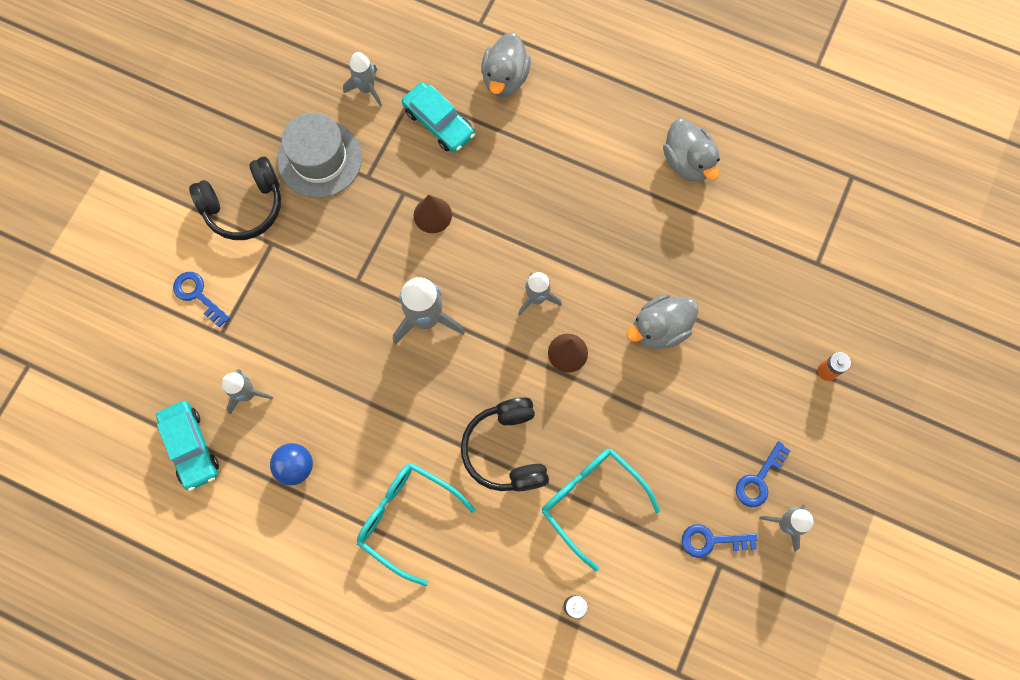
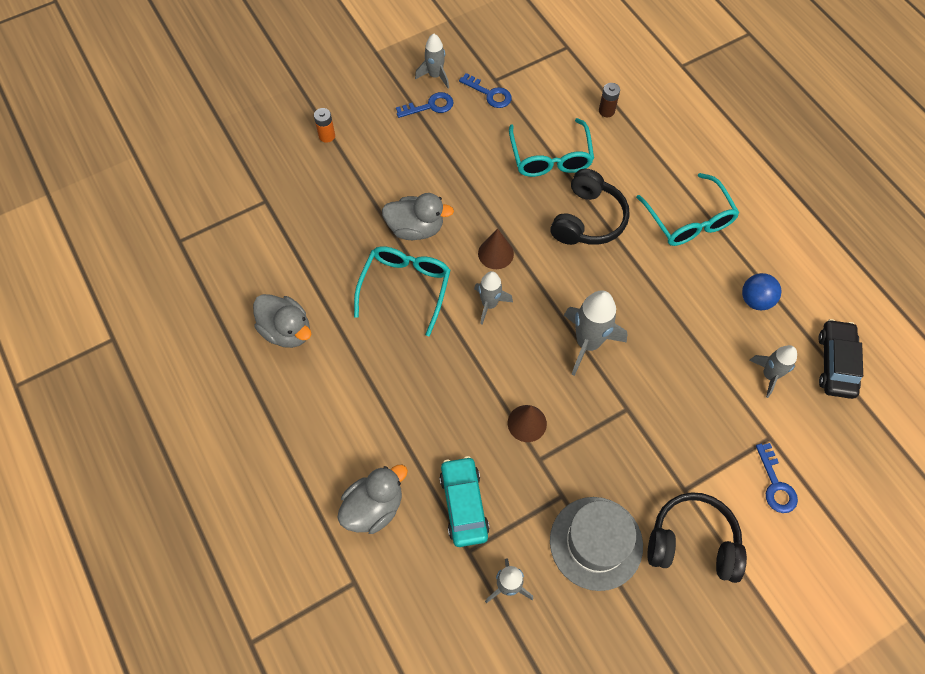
camera: 145 degrees left, 10 degrees down
(191, 447) = (836, 363): turquoise car -> black car
(621, 264) = (405, 288): none -> turquoise glasses
(687, 162) = (287, 330): grey duck -> grey duck turned 120 degrees clockwise

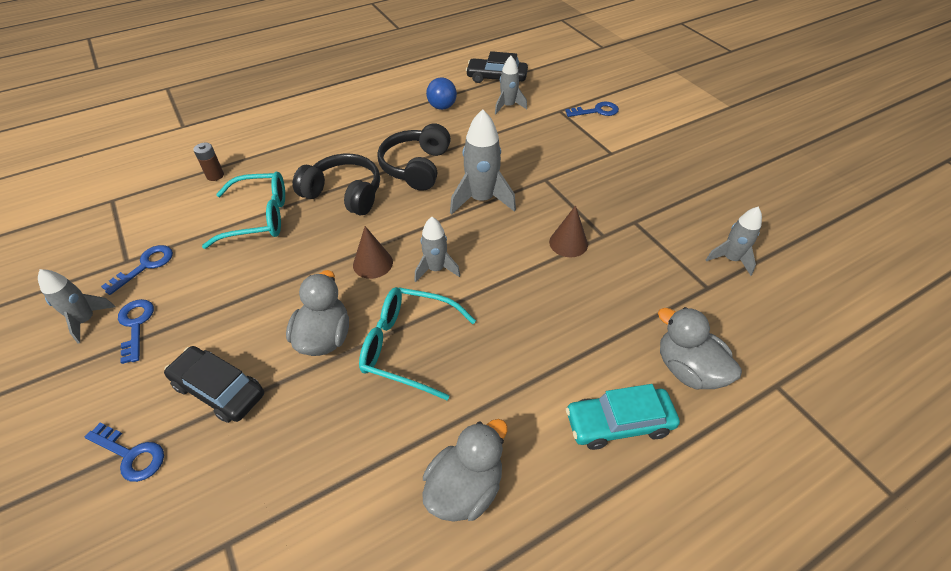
camera: 90 degrees left, 15 degrees down
(327, 136) = (131, 454): orange battery -> blue key
(372, 171) = (219, 390): none -> black car
(464, 504) = (662, 291): turquoise car -> turquoise car (619, 423)
(596, 543) = (671, 203): grey hat -> none
(688, 219) = (358, 134): turquoise glasses -> none
(692, 542) = (653, 152): black headphones -> black headphones (416, 167)

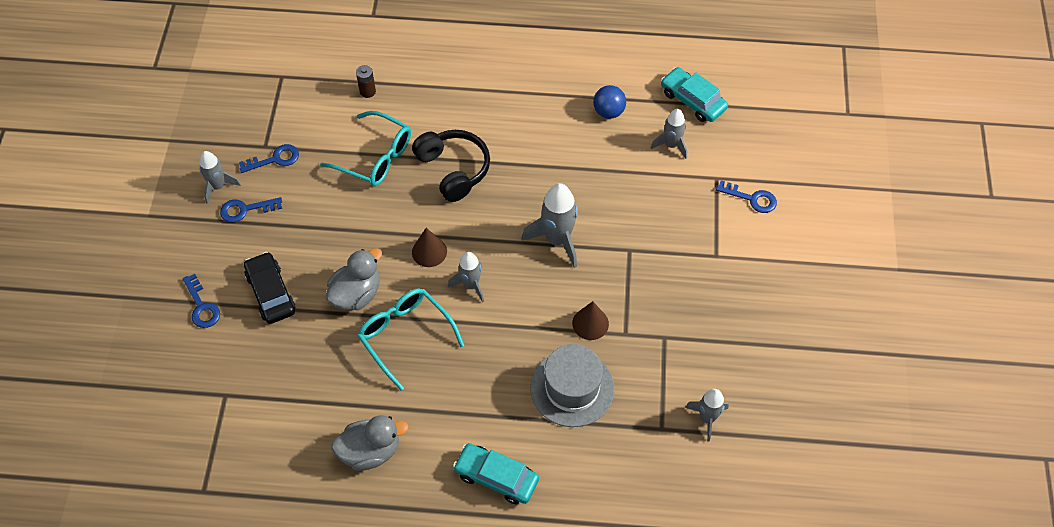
camera: 35 degrees right, 10 degrees up
(135, 325) = (246, 210): blue key -> blue key turned 120 degrees counterclockwise
(416, 167) = (531, 173): black headphones -> none
(496, 78) = (692, 100): black car -> turquoise car
(605, 300) = (572, 388): none -> grey hat
(688, 369) = (579, 475): grey duck -> none

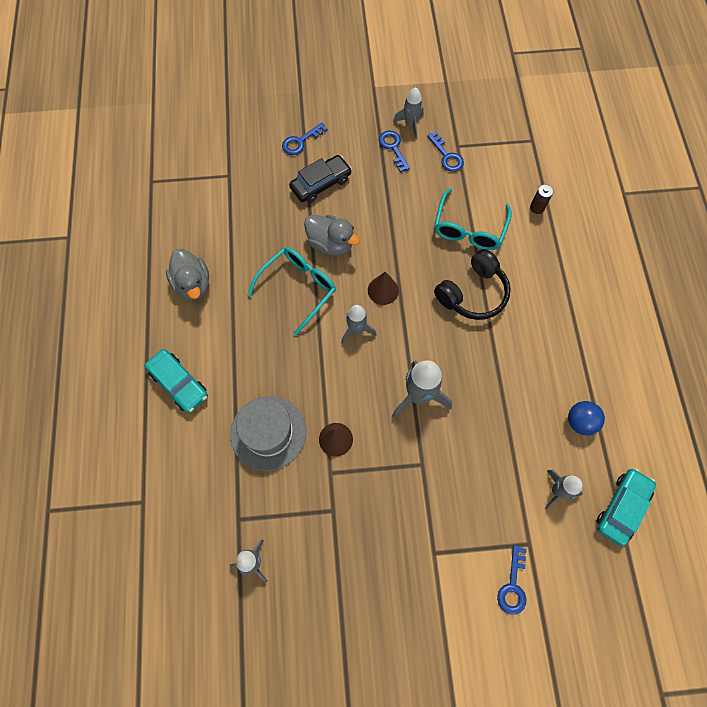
camera: 80 degrees right, 10 degrees up
(496, 477) = (179, 383): turquoise car -> turquoise car turned 120 degrees clockwise

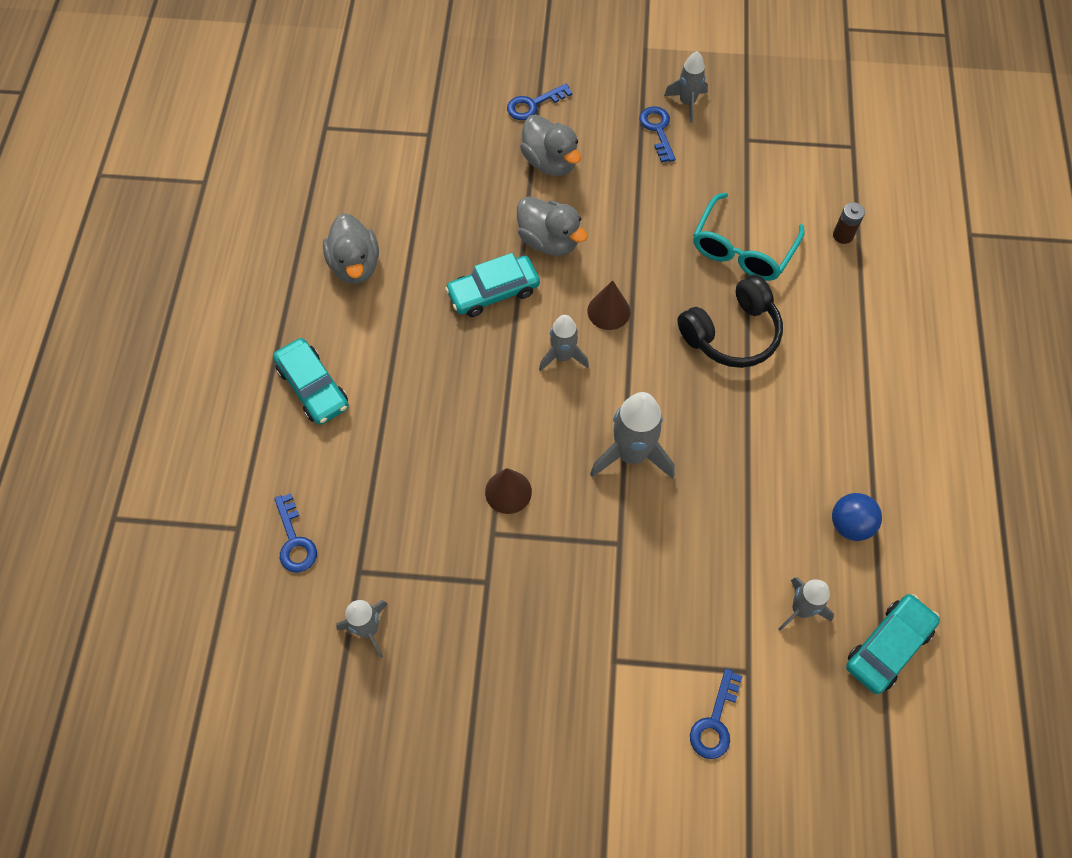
camera: 10 degrees right, 5 degrees down
(268, 433) = (419, 468): grey hat -> none
(297, 289) = (493, 292): turquoise glasses -> turquoise car
(321, 183) = (550, 162): black car -> grey duck
(447, 156) = (729, 150): blue key -> blue key (294, 540)

